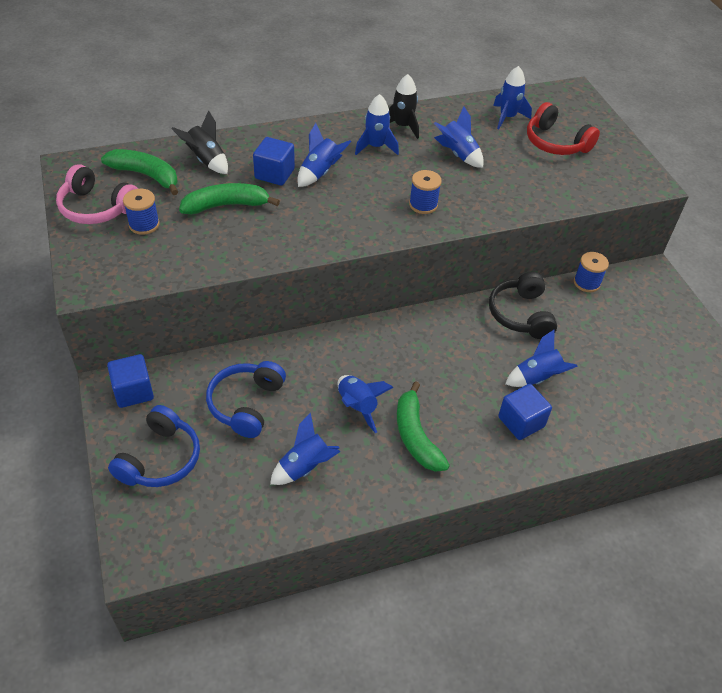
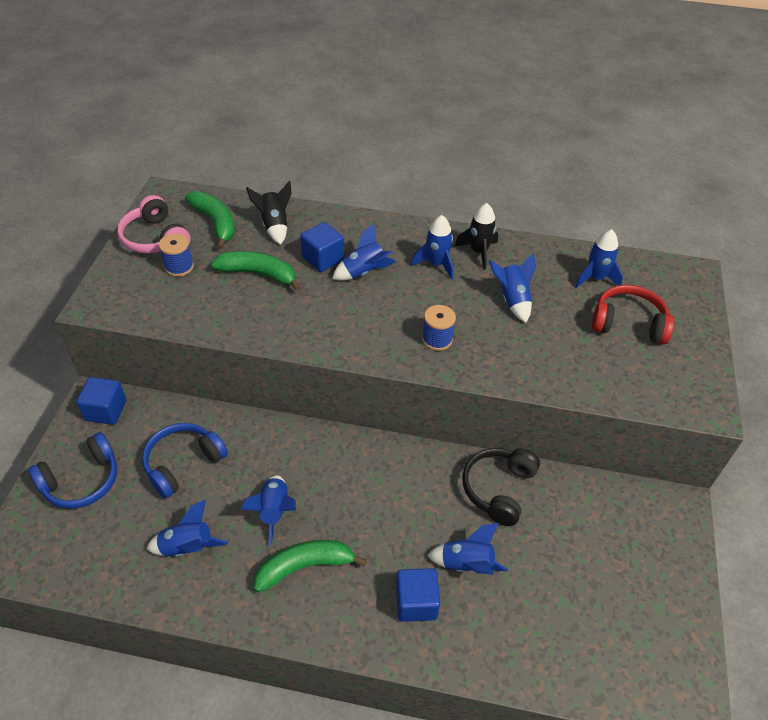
camera: 30 degrees right, 0 degrees up
(416, 436) = (305, 566): green banana -> green banana turned 60 degrees clockwise
(555, 143) = (628, 323): red headphones -> red headphones turned 120 degrees clockwise
(587, 283) = (595, 485): blue spool -> none

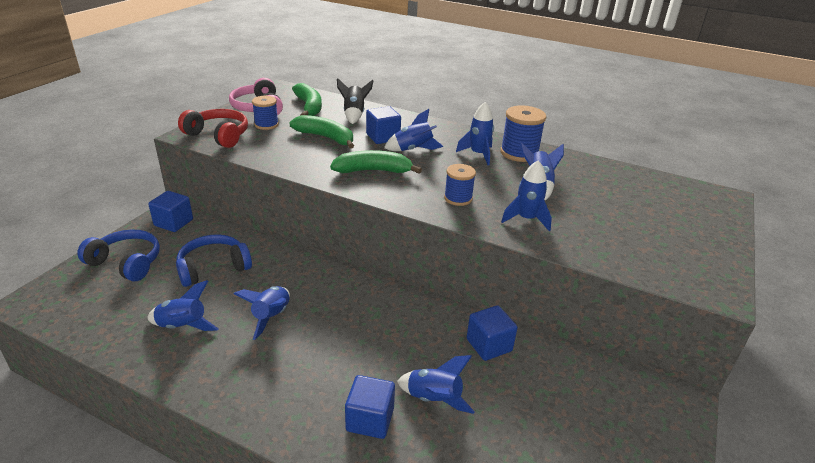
camera: 15 degrees right, 15 degrees down
(82, 481) = (126, 263): blue headphones -> blue headphones turned 135 degrees counterclockwise
(305, 566) = (277, 364): green banana -> green banana (373, 171)
(478, 252) = (519, 153): black rocket -> blue spool
(498, 489) = (489, 345): black headphones -> blue cube
(595, 278) = (623, 184): blue rocket -> blue rocket (526, 219)
(628, 323) = (647, 218): red headphones -> red headphones (218, 135)

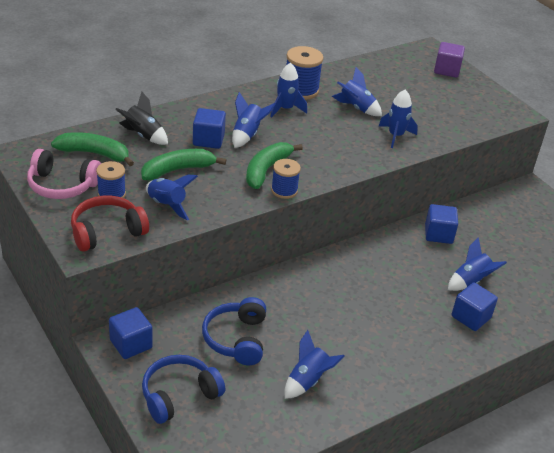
camera: 60 degrees left, 5 degrees up
(271, 317) = (333, 326): blue rocket -> blue rocket (167, 205)
(458, 198) = (344, 150): blue spool -> blue spool (284, 190)
(706, 217) = (446, 70): none -> purple cube

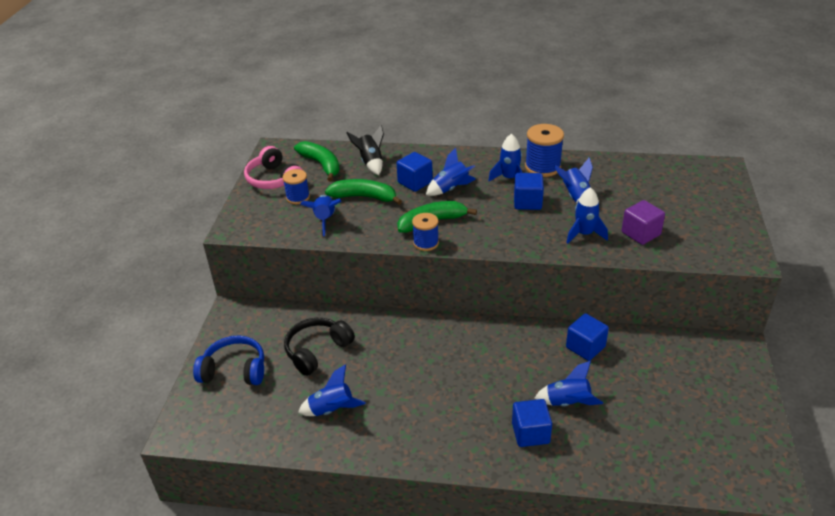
camera: 45 degrees right, 0 degrees up
(107, 231) = (263, 222): red headphones -> none
(131, 344) = (245, 318): blue cube -> blue cube (527, 202)
(236, 339) = (317, 351): blue headphones -> black headphones
(446, 70) = (717, 192): purple cube -> purple cube (640, 233)

